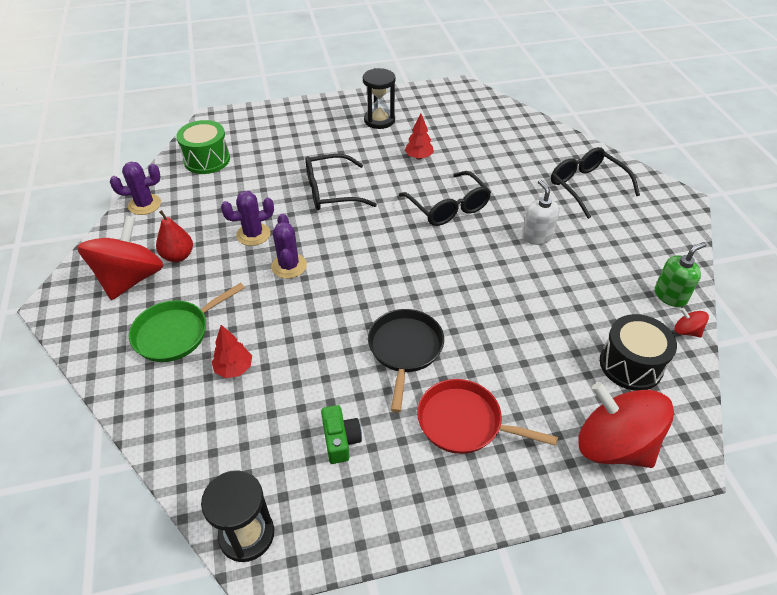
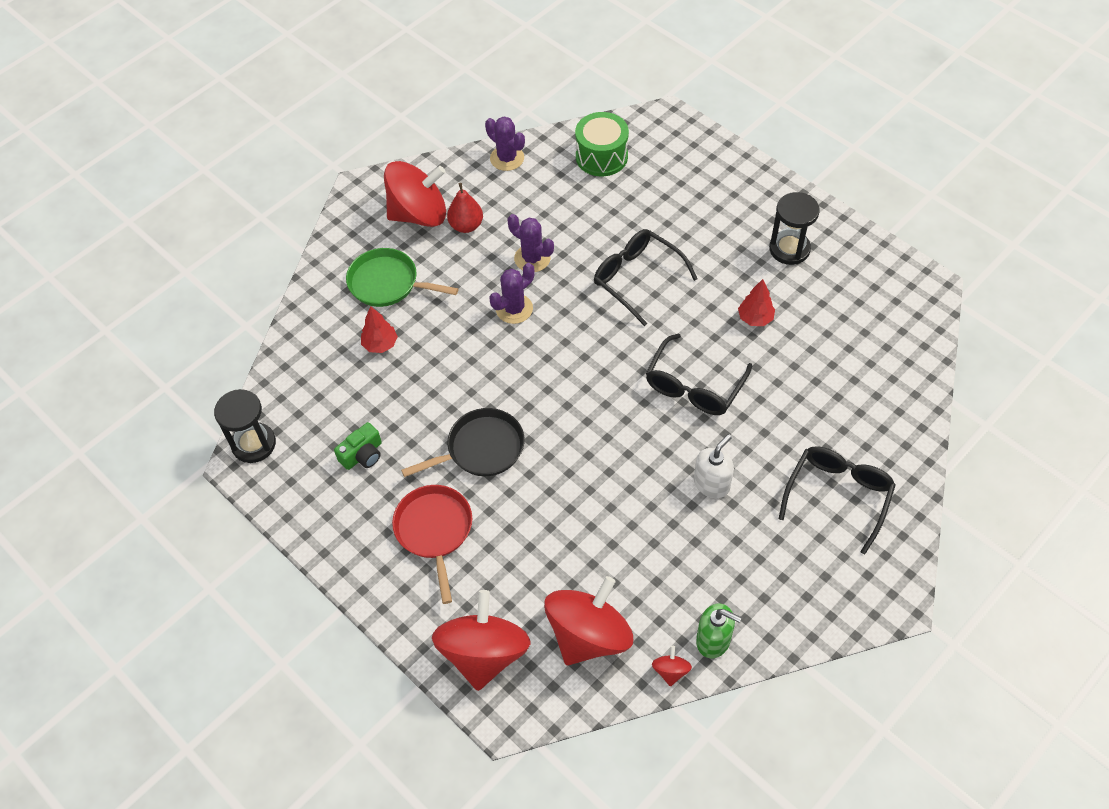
camera: 60 degrees right, 10 degrees up
(631, 365) = (588, 635): black drum -> red spinning top

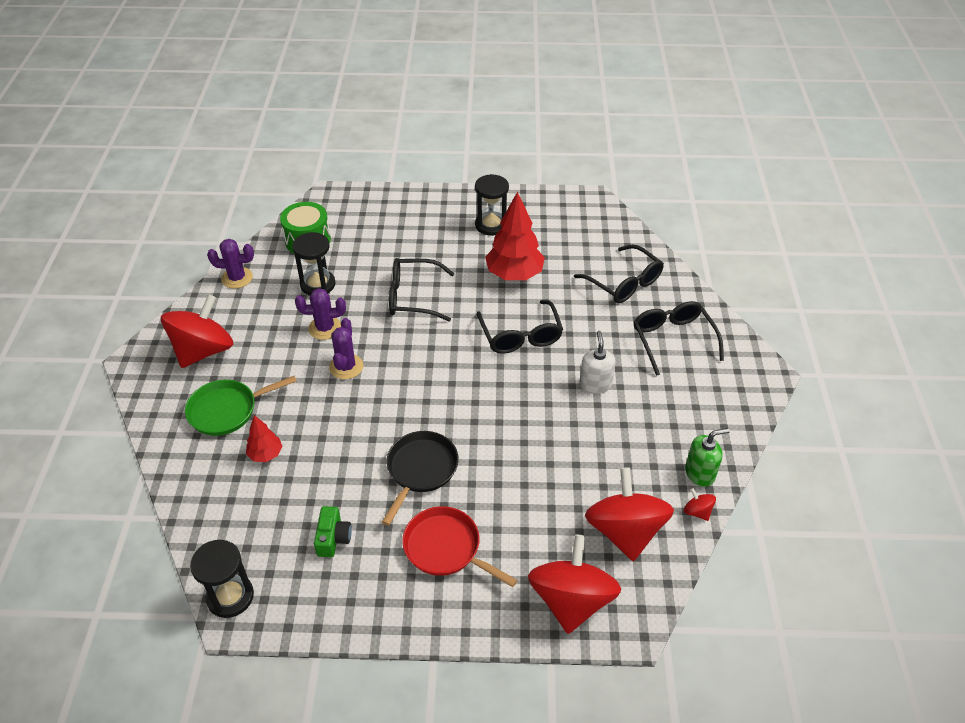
camera: 45 degrees left, 10 degrees down
(466, 225) = (251, 336): red pear -> none
(484, 654) = (571, 600): red spinning top -> red spinning top turned 45 degrees clockwise
(567, 209) = (318, 284): none -> black hourglass
(755, 318) = (514, 275): red tree -> red tree, size x1.95
(856, 402) = (624, 283): none -> black glasses

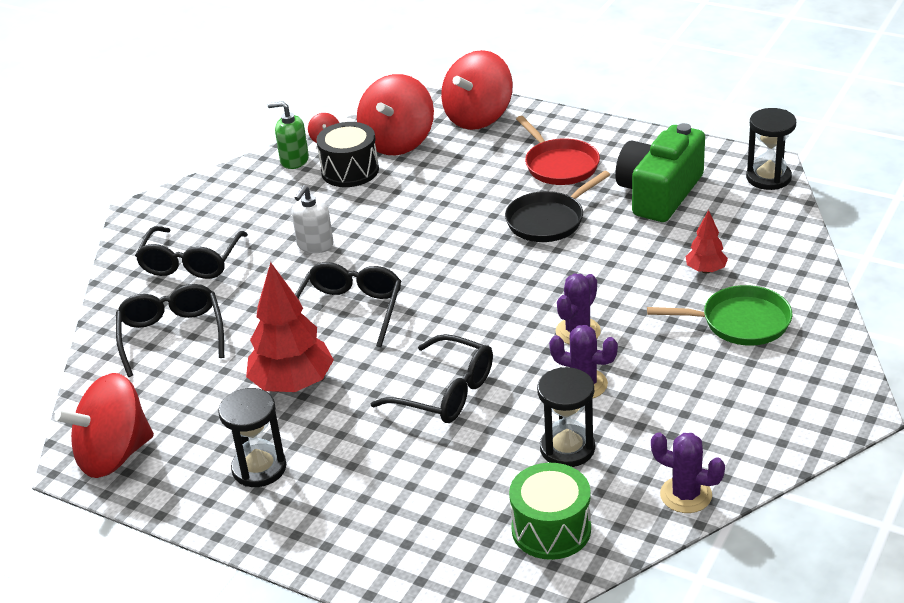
camera: 150 degrees left, 10 degrees down
(203, 351) = (757, 399): red spinning top -> red spinning top (114, 455)
(333, 538) = (659, 193): green camera -> green camera, size x2.16
(637, 476) = (350, 171): none -> black drum

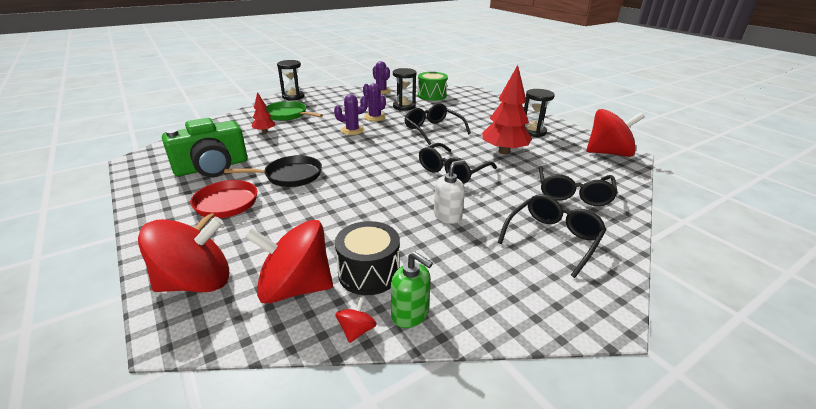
camera: 155 degrees left, 5 degrees down
(398, 142) = (295, 287): red spinning top -> red spinning top turned 135 degrees counterclockwise
(768, 178) = (152, 154): black hourglass -> black hourglass (293, 97)

